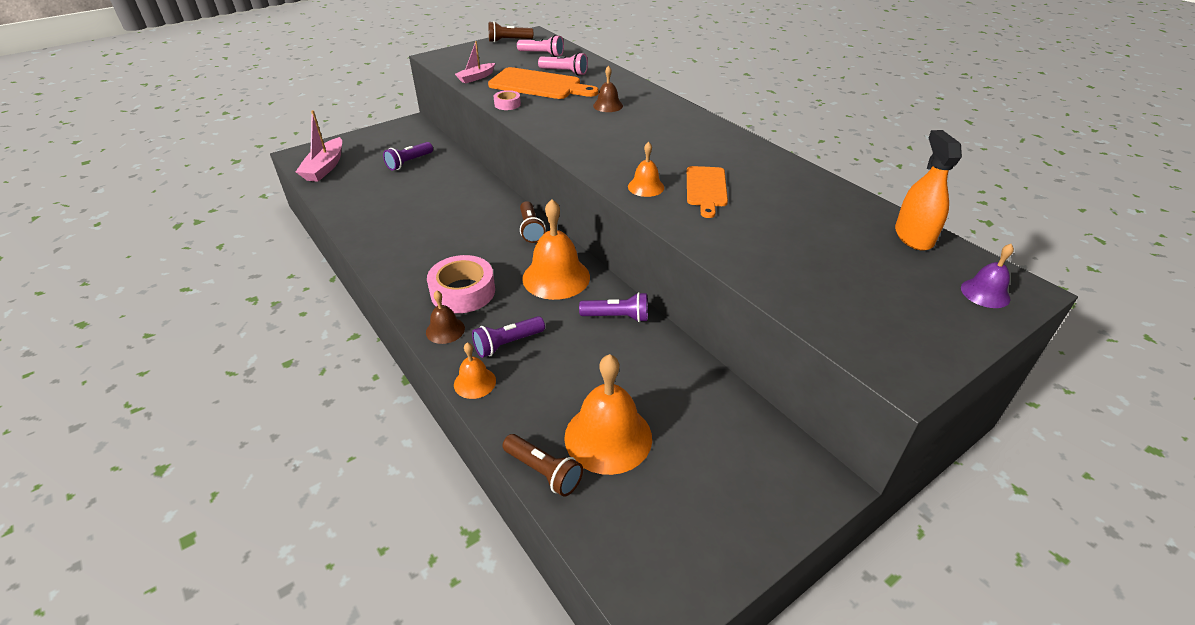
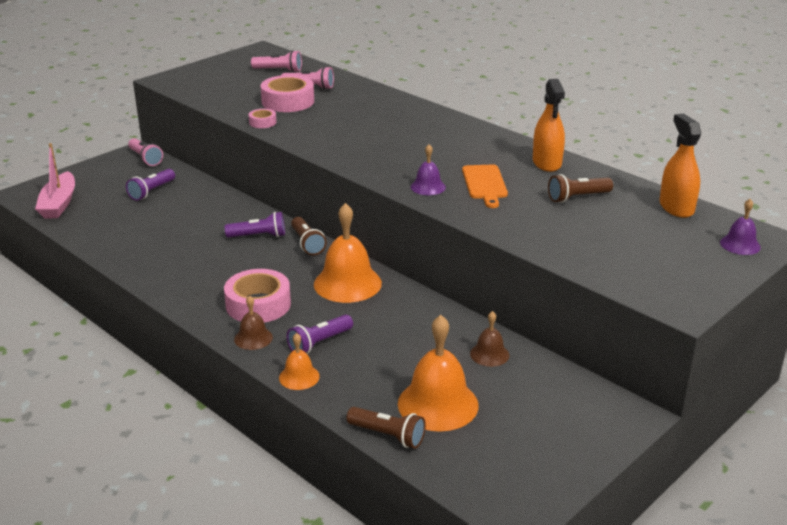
camera: 10 degrees left, 10 degrees down
(416, 130) = (145, 159): none -> pink flashlight
(476, 77) = (218, 98): pink boat -> none
(509, 41) = (237, 58): brown flashlight -> brown flashlight (577, 197)
(539, 85) = (288, 101): orange cutting board -> pink tape
(608, 105) = (366, 116): brown bell -> brown bell (489, 354)
(617, 317) = (418, 310): purple flashlight -> purple flashlight (258, 236)
(646, 187) = (428, 187): orange bell -> purple bell
(777, 170) = (547, 163): none -> orange spray bottle

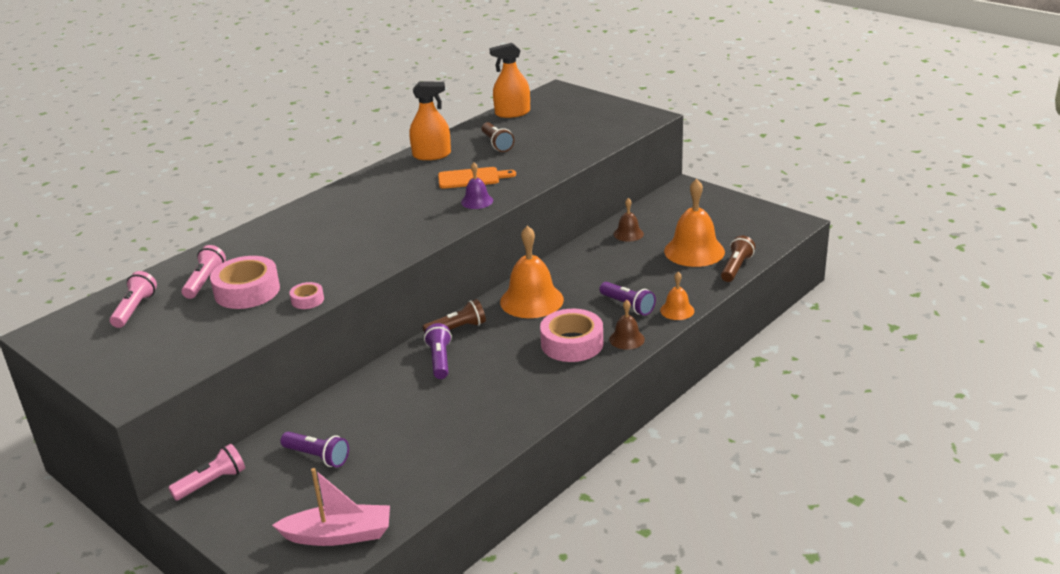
camera: 90 degrees left, 0 degrees up
(740, 244) = (566, 97): purple bell -> none

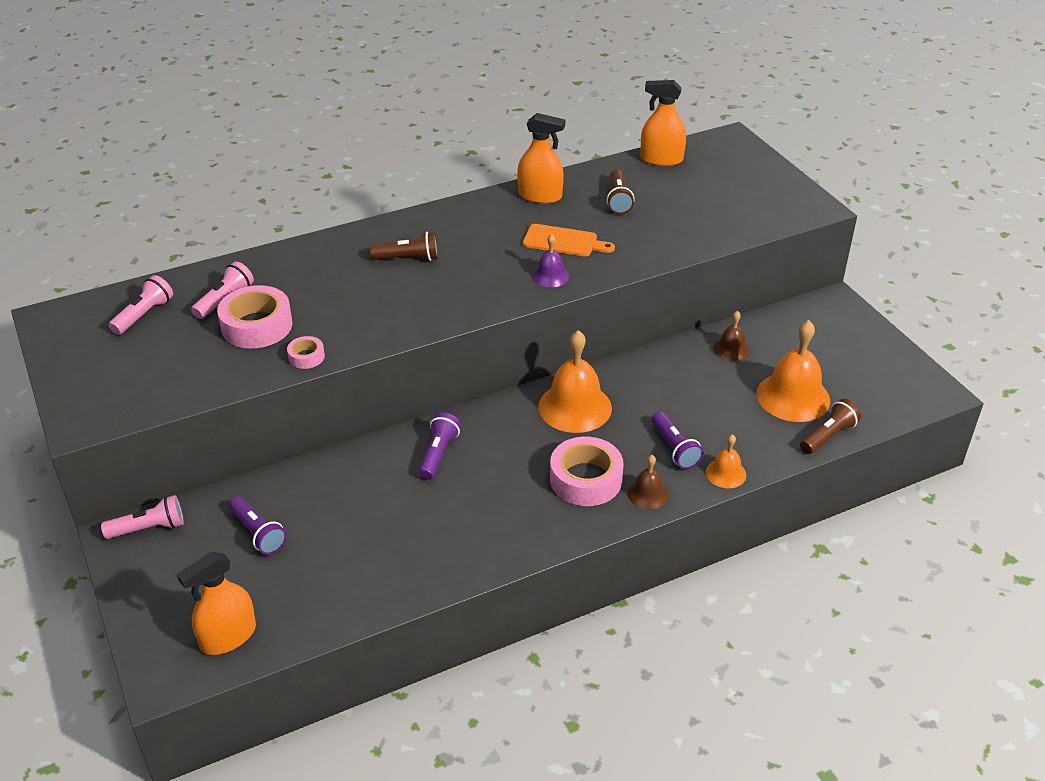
camera: 20 degrees right, 10 degrees up
(339, 535) = (228, 636): pink boat -> orange spray bottle
(457, 329) = (477, 419): brown flashlight -> brown flashlight (408, 258)

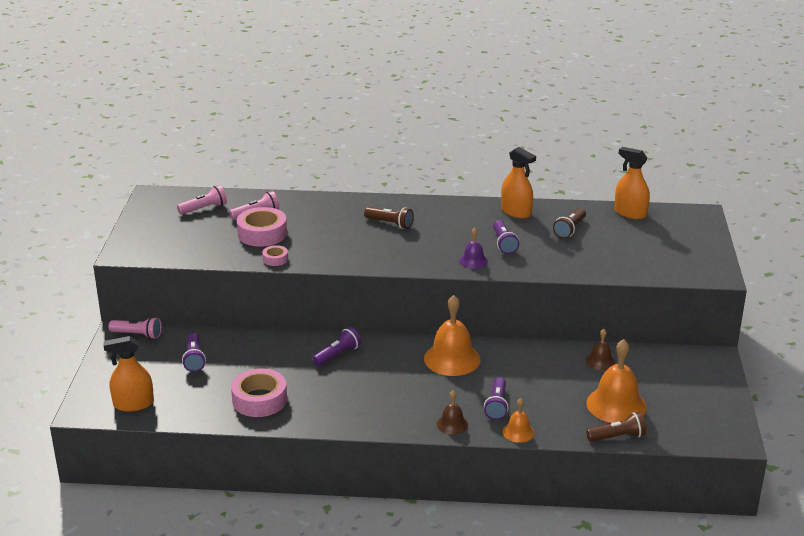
camera: 30 degrees right, 10 degrees down
(563, 241) = (504, 243): orange cutting board -> purple flashlight
(585, 479) = (418, 401): pink tape -> pink tape (259, 400)

